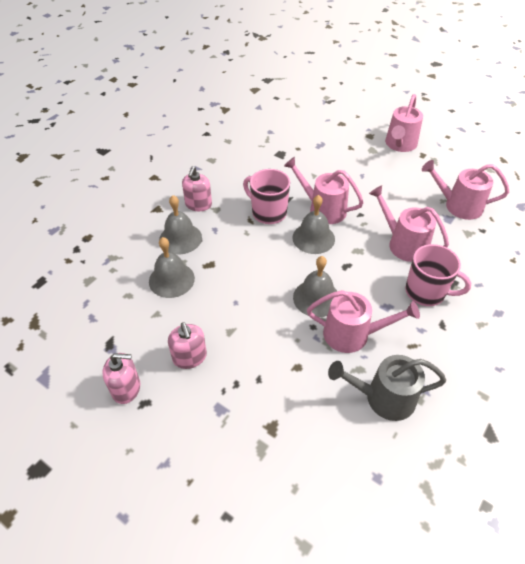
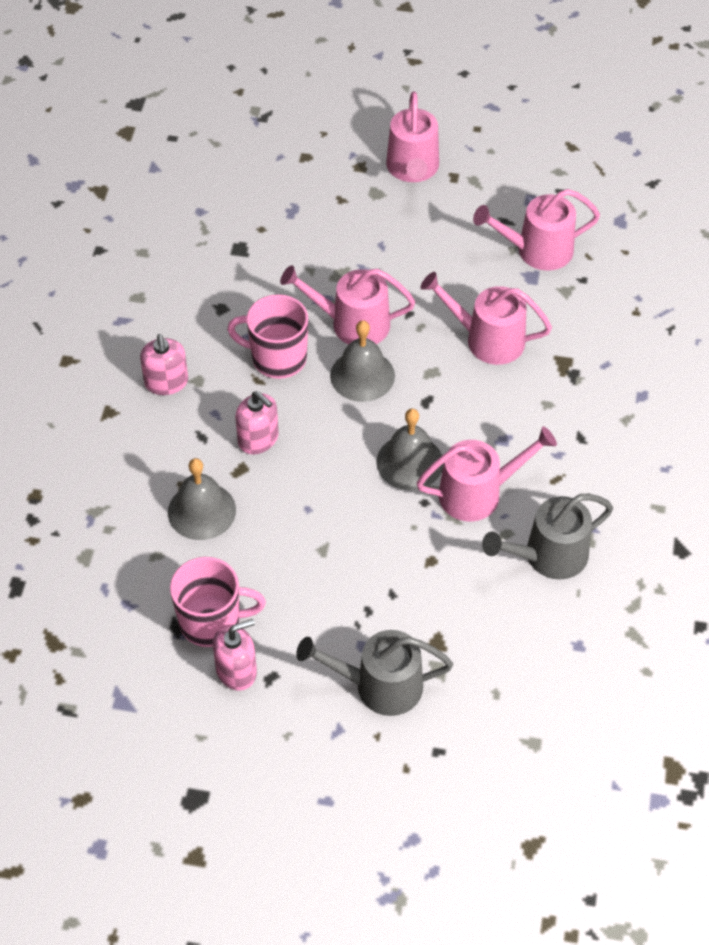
camera: 25 degrees left, 5 degrees up
(180, 238) = (174, 446): grey bell -> none
(189, 357) = (291, 602): pink soap dispenser -> pink soap dispenser (258, 439)
(213, 443) = (380, 686): none -> grey watering can
(426, 292) = (544, 400): pink mug -> pink mug (211, 622)

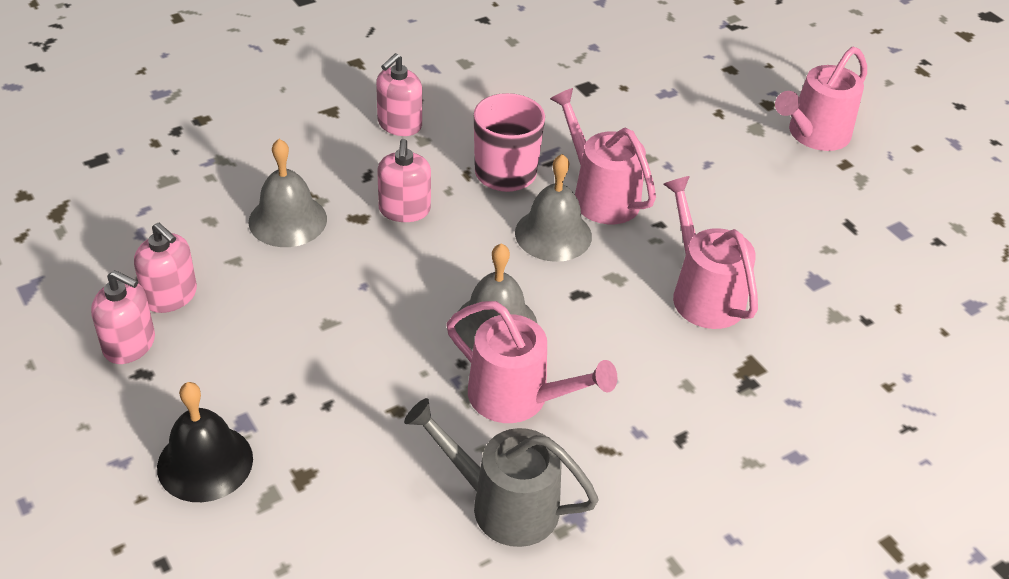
camera: 45 degrees right, 10 degrees down
(211, 622) = (170, 296): pink mug -> pink soap dispenser
(380, 686) = (205, 462): grey watering can -> black bell
(537, 250) = (850, 267): pink watering can -> none

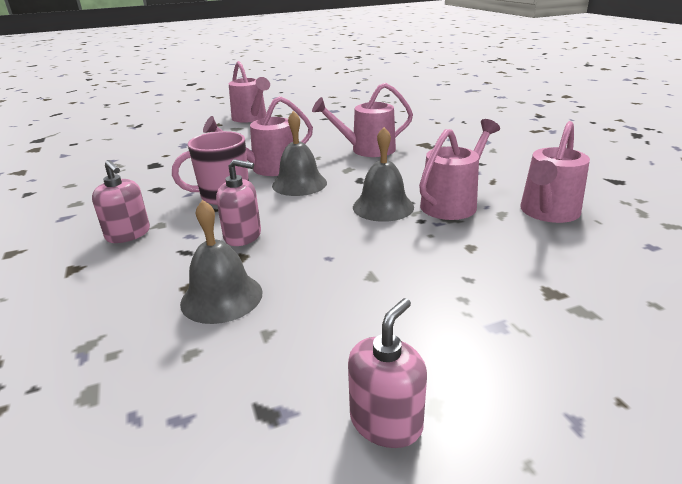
camera: 75 degrees left, 15 degrees down
(170, 296) = (308, 385): pink soap dispenser -> none
(205, 462) = (555, 352): black bell -> none
(504, 504) = (548, 212): grey watering can -> pink watering can

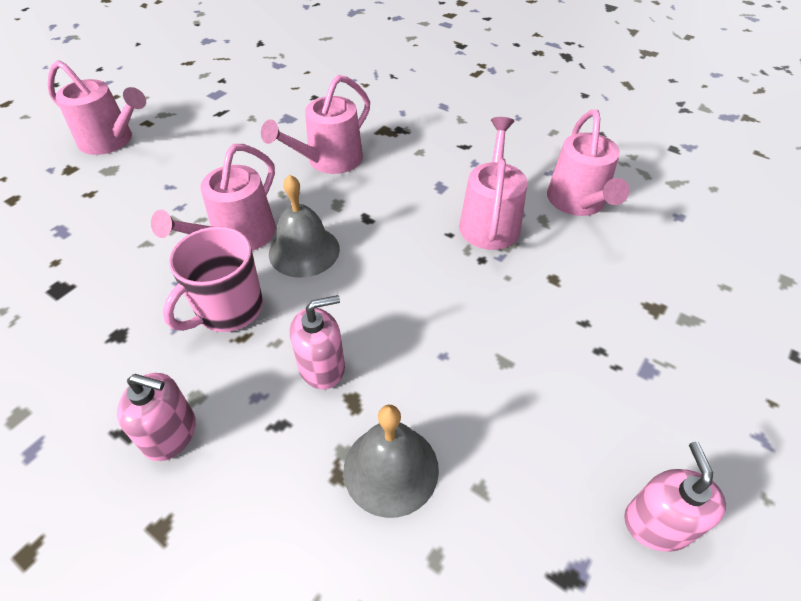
camera: 35 degrees left, 20 degrees up
(383, 207) = (429, 253): grey bell -> none

